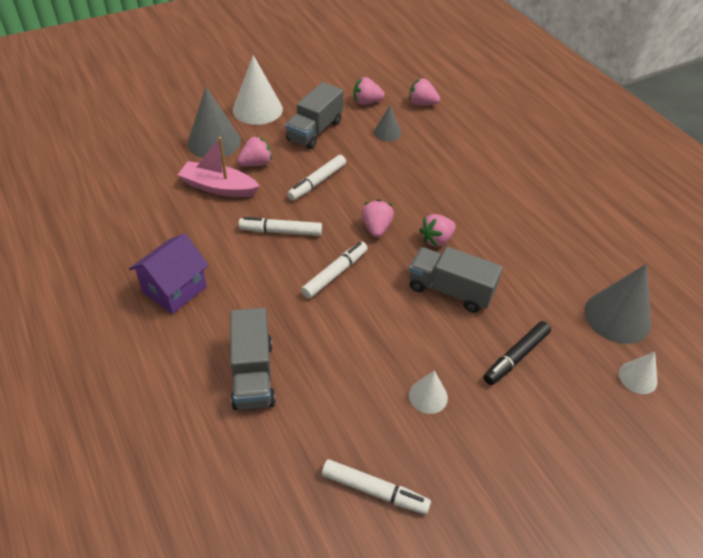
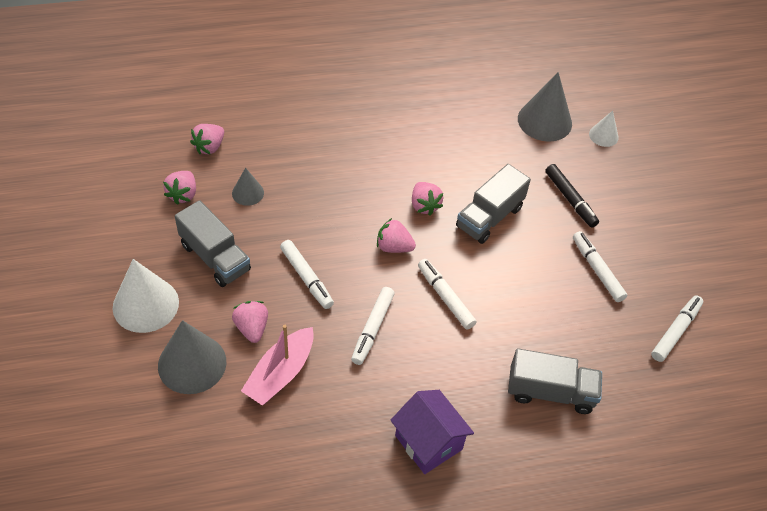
camera: 75 degrees left, 5 degrees up
(428, 396) = (597, 270): white cone -> white marker

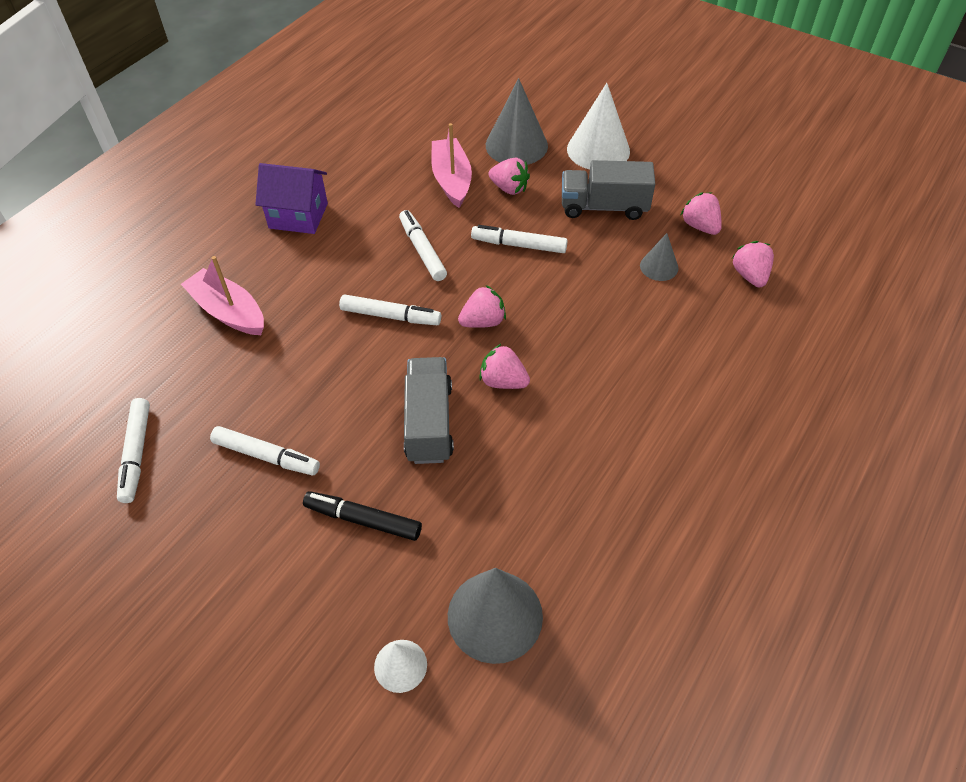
camera: 140 degrees right, 0 degrees up
(550, 392) = (228, 312): grey truck -> pink boat

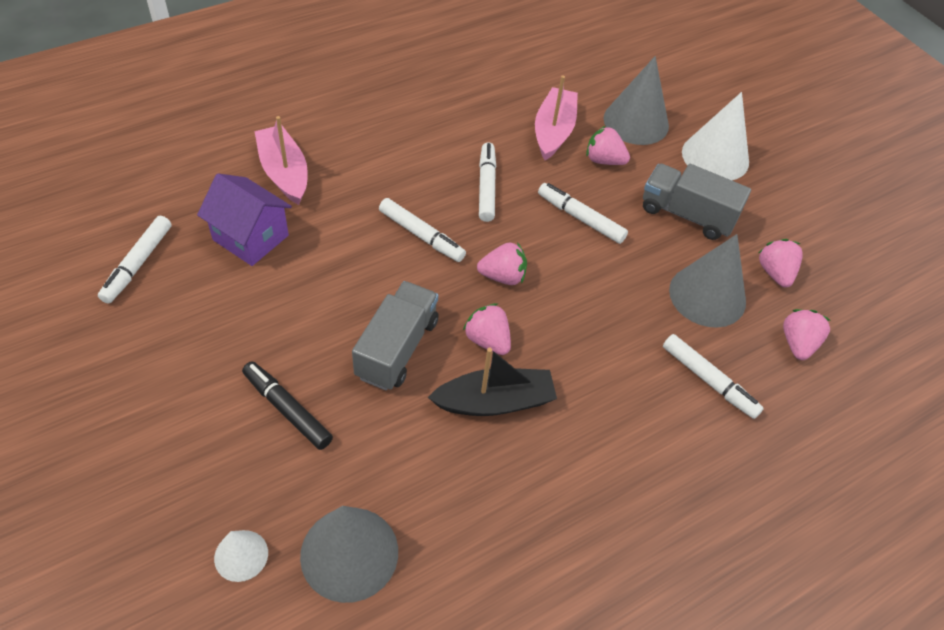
camera: 20 degrees right, 0 degrees up
(266, 456) = (240, 314): white marker -> white marker (709, 380)
(298, 216) = (394, 110): purple house -> purple house (250, 237)
(509, 188) = (604, 160): pink strawberry -> pink strawberry turned 150 degrees clockwise
(540, 430) = (495, 401): none -> black boat
(659, 267) = (707, 295): grey cone -> grey cone, size x1.86

